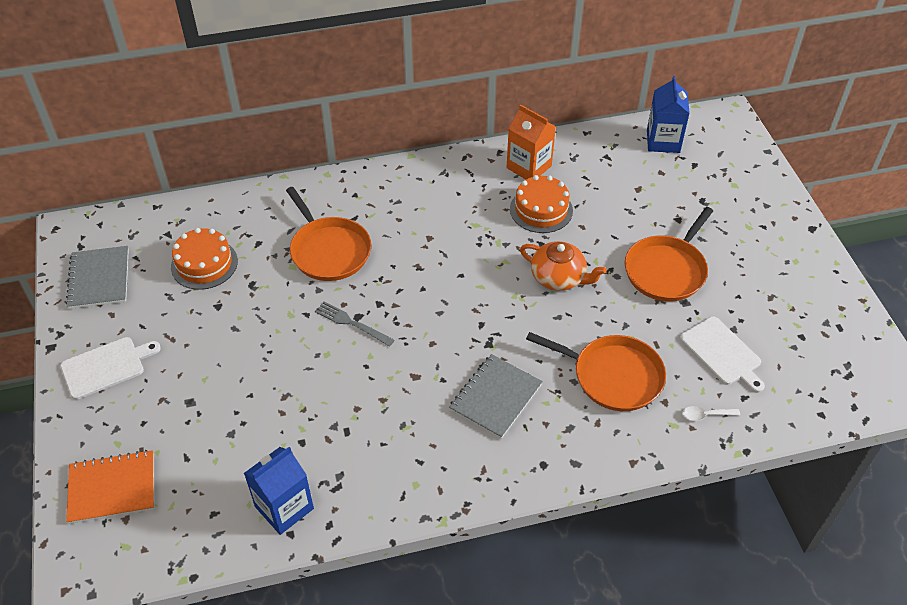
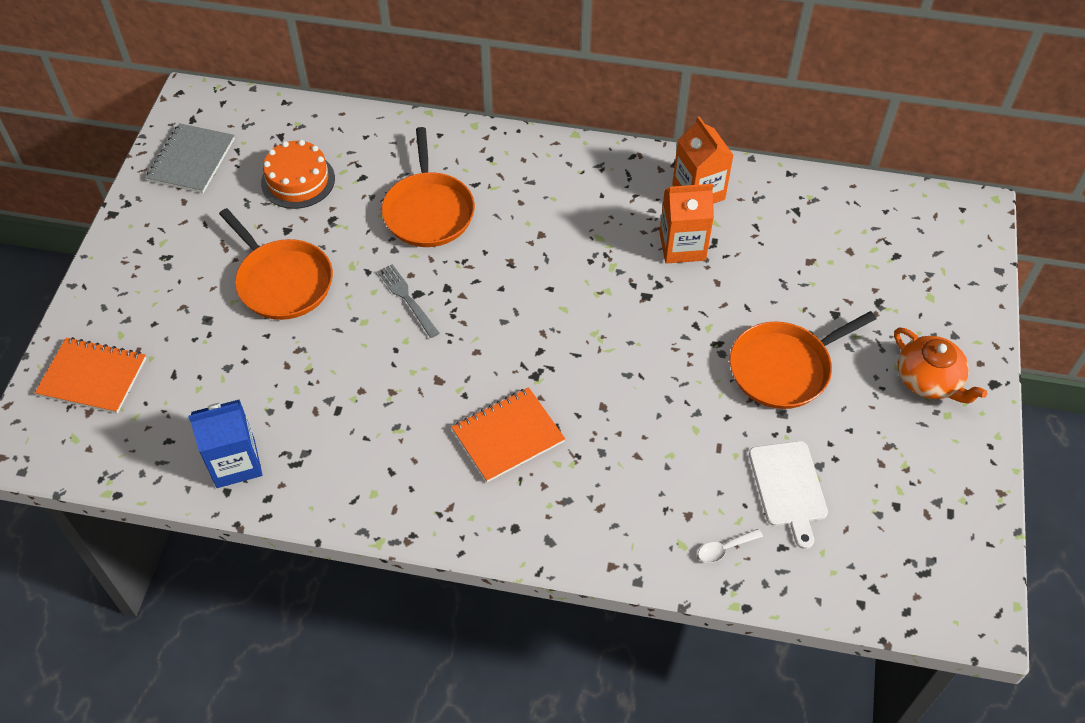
camera: 25 degrees right, 5 degrees up
(106, 367) = (150, 253): white cutting board -> none
(495, 397) = (508, 436): grey notebook -> orange notebook
(541, 209) = (682, 246): orange cake -> orange carton
(558, 277) = (655, 331): orange teapot -> orange teapot (928, 380)
(613, 376) = (648, 464): orange pan -> orange pan (282, 281)
(663, 141) = (875, 214): blue carton -> none
(705, 415) = (724, 549): white spoon -> white spoon turned 45 degrees counterclockwise

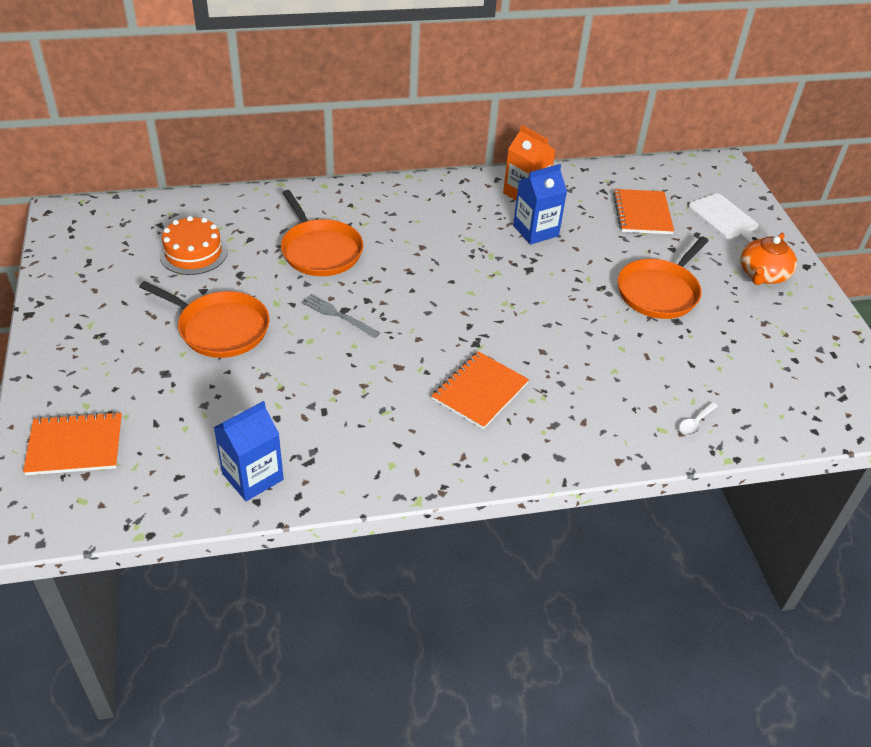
camera: 25 degrees left, 10 degrees down
(191, 160) = (86, 258): grey notebook -> none
(682, 246) = (535, 231): orange carton -> blue carton
(788, 487) = (713, 368): white cutting board -> white cutting board (724, 218)
(826, 255) = (642, 213): none -> orange notebook
(928, 380) = (763, 274): orange teapot -> orange teapot turned 90 degrees clockwise

